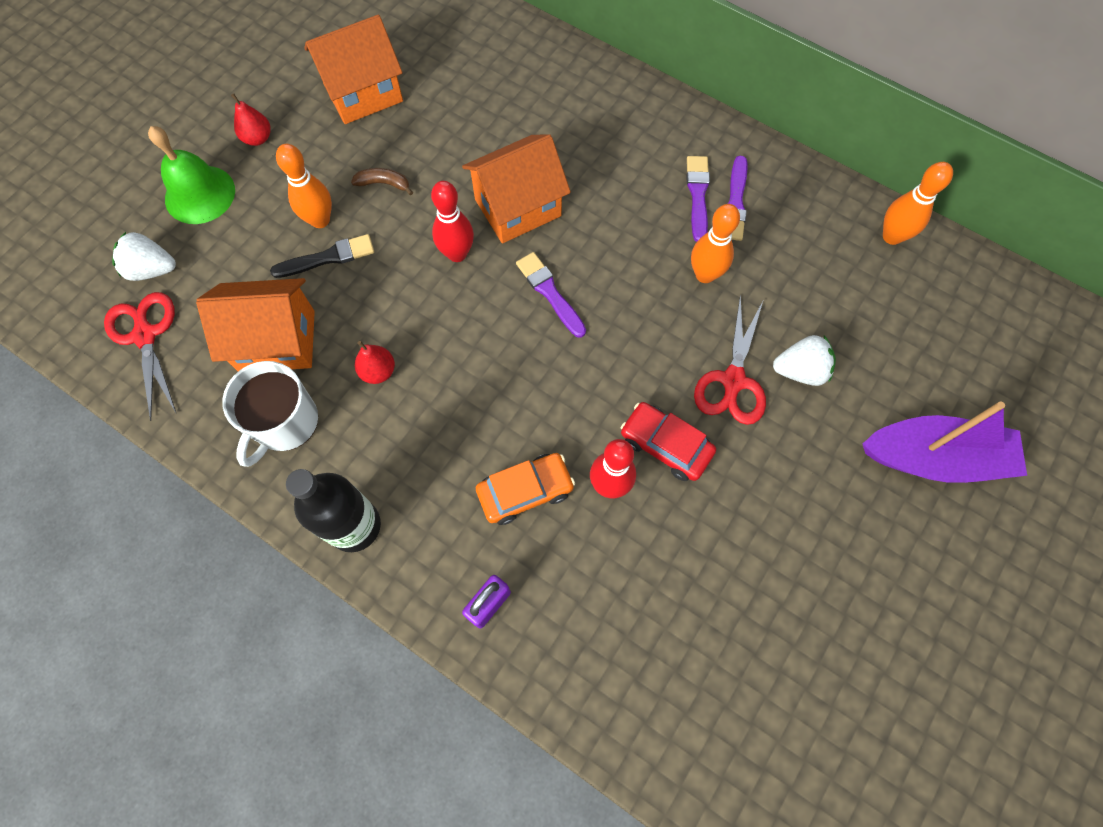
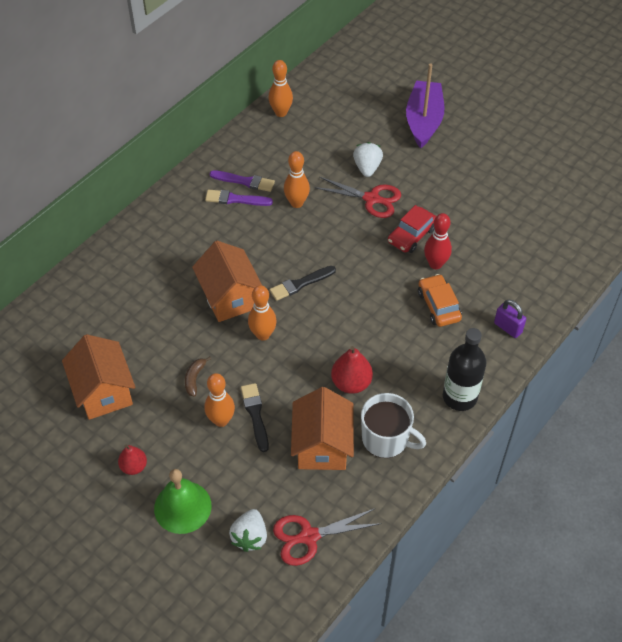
camera: 85 degrees left, 15 degrees down
(378, 371) = (351, 383): red pear -> red pear, size x1.53
(457, 253) = (263, 334): red bowling pin -> orange bowling pin
(550, 292) = (300, 284): purple brush -> black brush

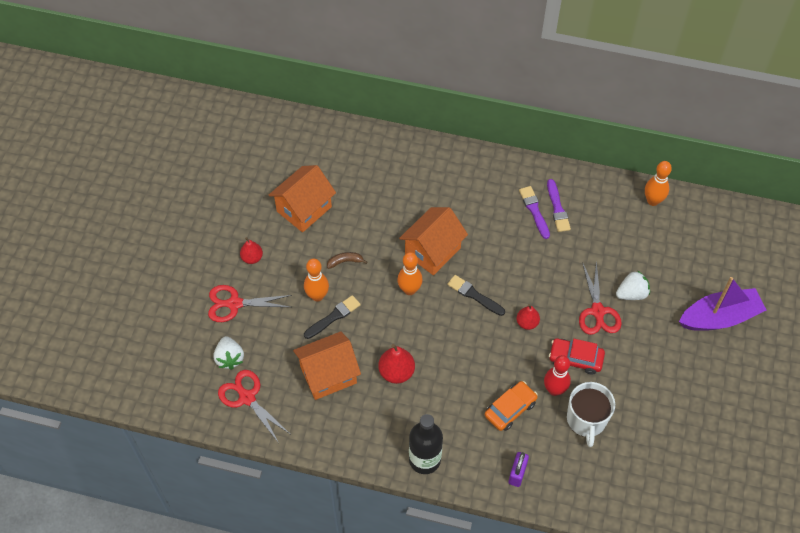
camera: 65 degrees right, 5 degrees up
(182, 507) = (234, 304): green bell -> red scissors
(250, 537) = (229, 358): white strawberry -> white strawberry turned 90 degrees counterclockwise
(296, 203) = (557, 256): orange bowling pin -> none
(354, 255) = (527, 323): none -> red pear
(386, 439) = (357, 418): white mug -> white mug (586, 420)

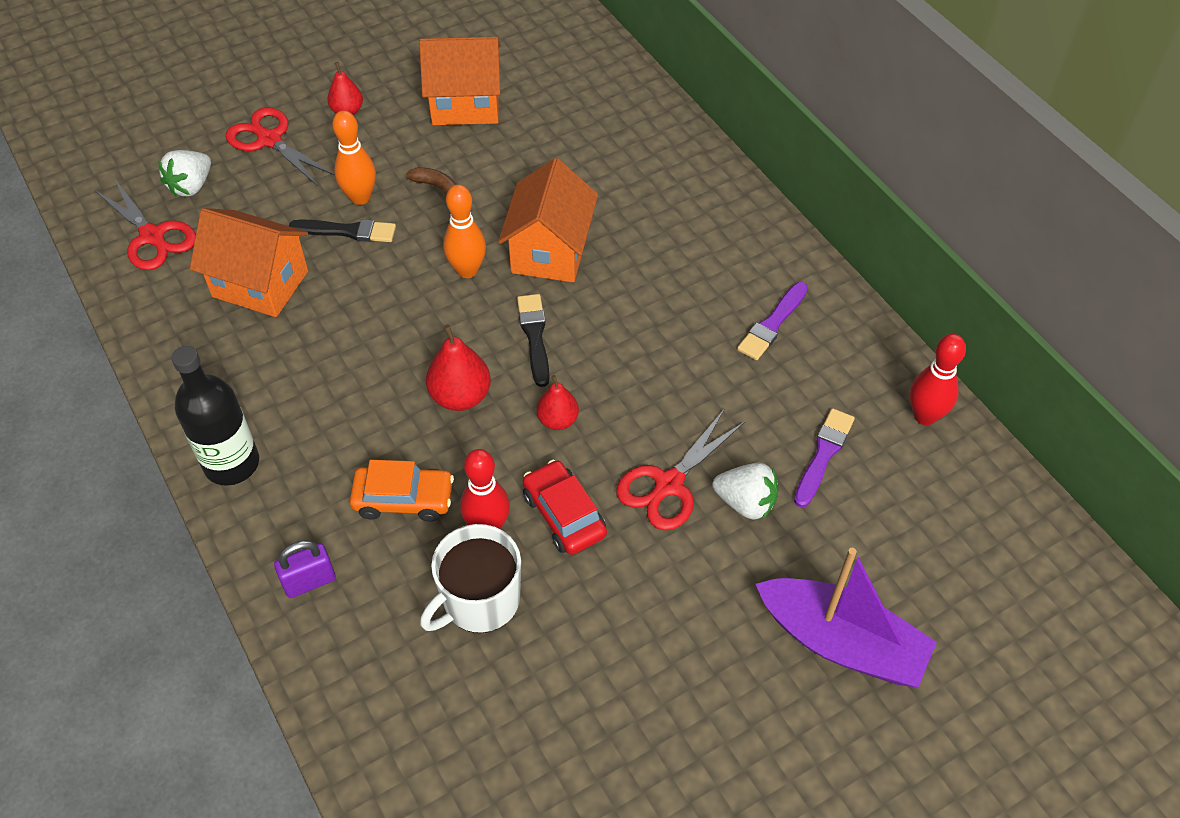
camera: 45 degrees right, 5 degrees down
(247, 397) = (153, 237): red scissors -> red scissors turned 135 degrees clockwise
(396, 372) = (333, 343): red pear -> red pear (460, 396)
(432, 251) = (550, 251): orange house -> orange house turned 75 degrees counterclockwise
(534, 210) = (737, 303): purple brush -> purple brush (823, 454)
(653, 201) = (925, 416): orange bowling pin -> red bowling pin

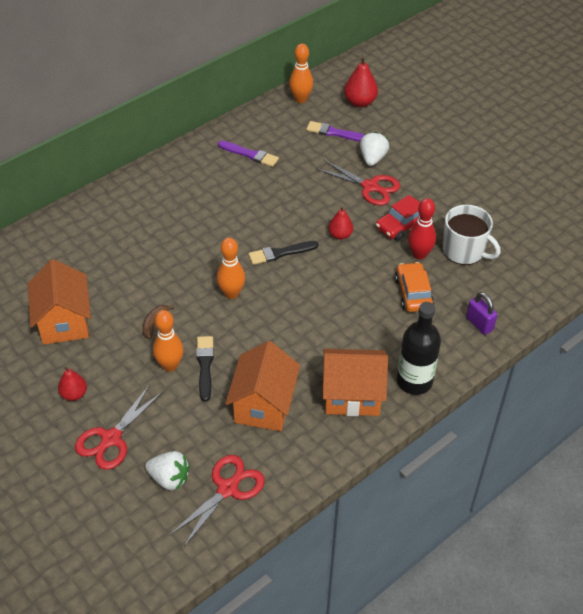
camera: 100 degrees left, 5 degrees down
(460, 396) = (334, 280): red pear -> red pear (360, 102)
(550, 251) = (208, 255): orange house -> orange house (352, 395)
(841, 642) = (439, 124): purple boat -> none
(925, 416) = (300, 99): red bowling pin -> orange bowling pin

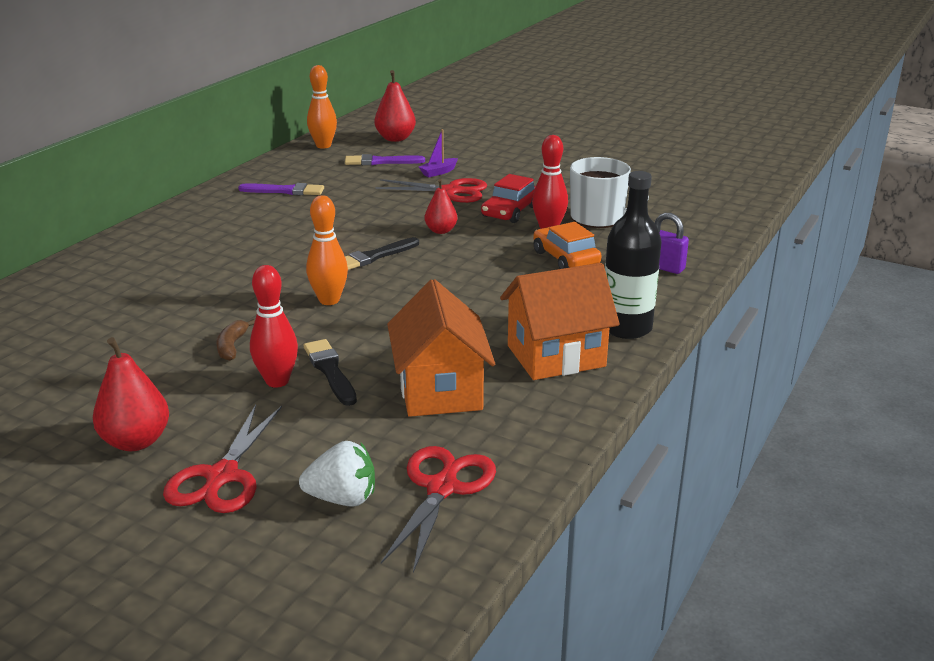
camera: 20 degrees left, 20 degrees down
(64, 322) = (87, 371): orange house -> none
(74, 394) = (136, 441): red pear -> red pear, size x1.53
(170, 365) = (277, 381): orange bowling pin -> red bowling pin
(372, 158) = (438, 172): white strawberry -> purple boat

